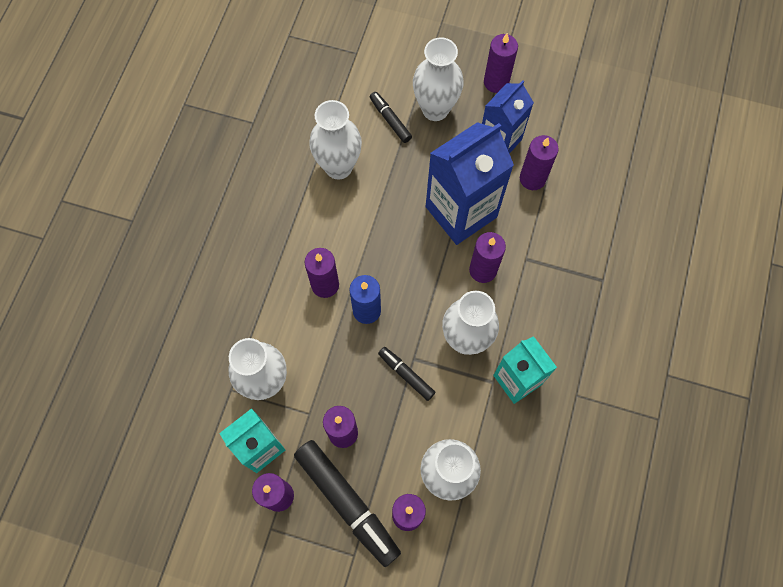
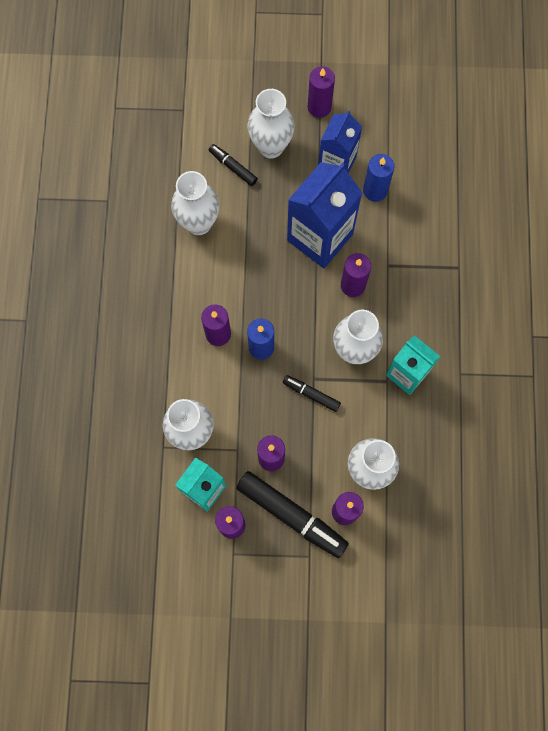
camera: 15 degrees left, 5 degrees up
(532, 178) = (375, 190): purple candle -> blue candle

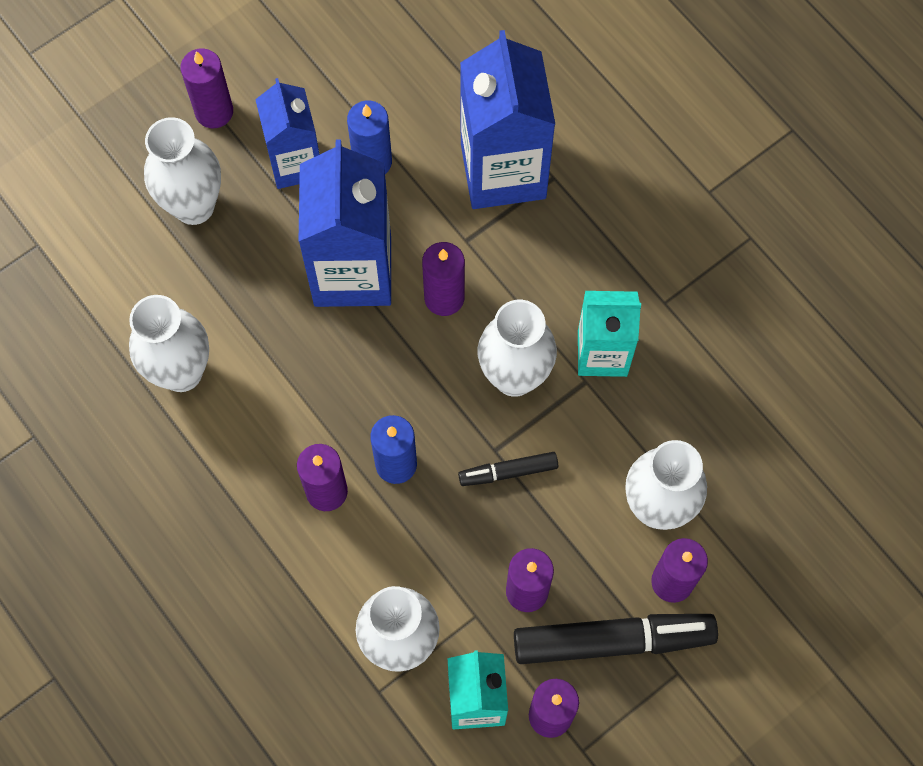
camera: 40 degrees left, 5 degrees down
(233, 167) = (166, 268): black marker -> none
(436, 245) = (503, 170): none -> blue carton

